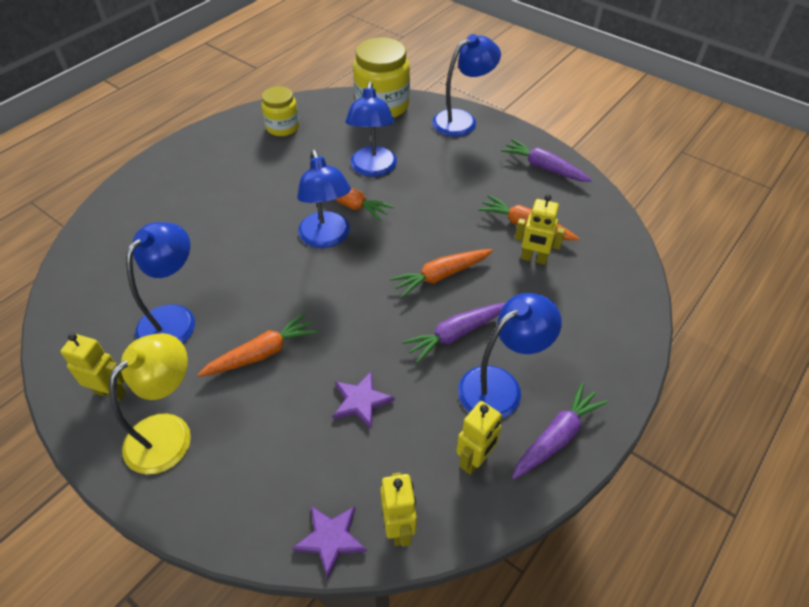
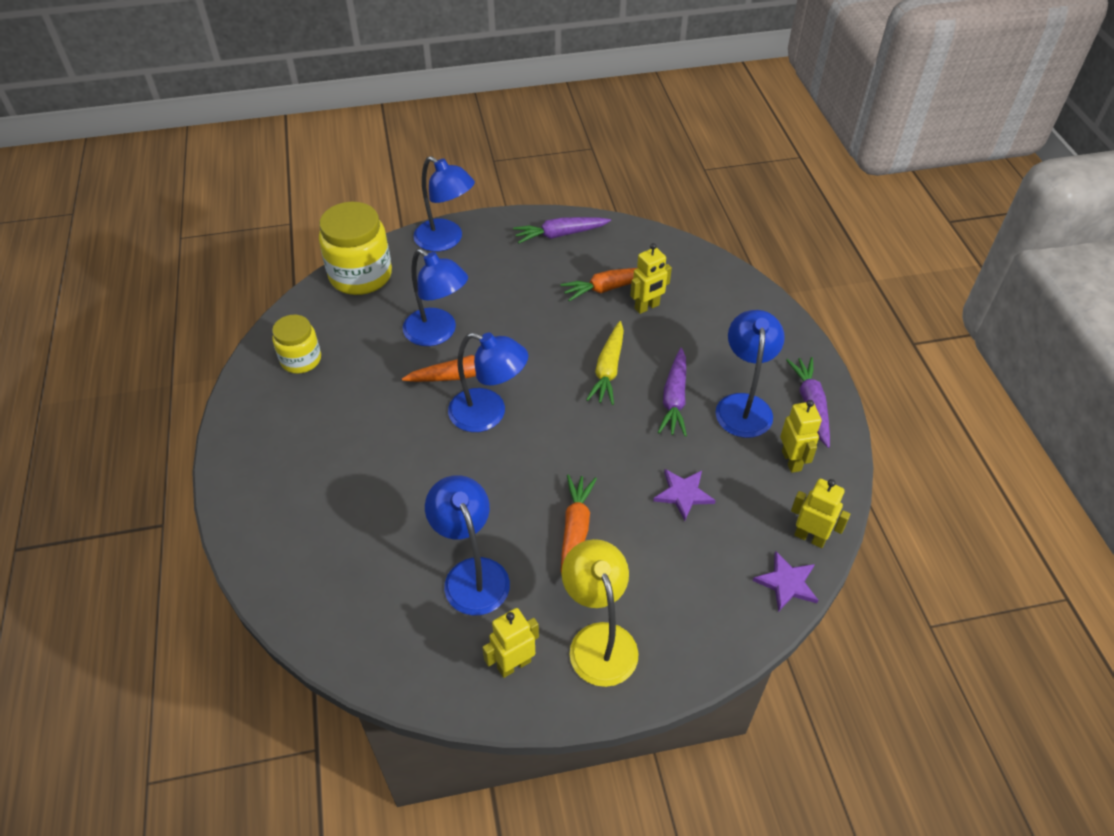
camera: 50 degrees left, 0 degrees up
(441, 275) = (608, 369): orange carrot -> yellow carrot
(462, 120) = (446, 240): blue lamp -> blue lamp turned 120 degrees clockwise

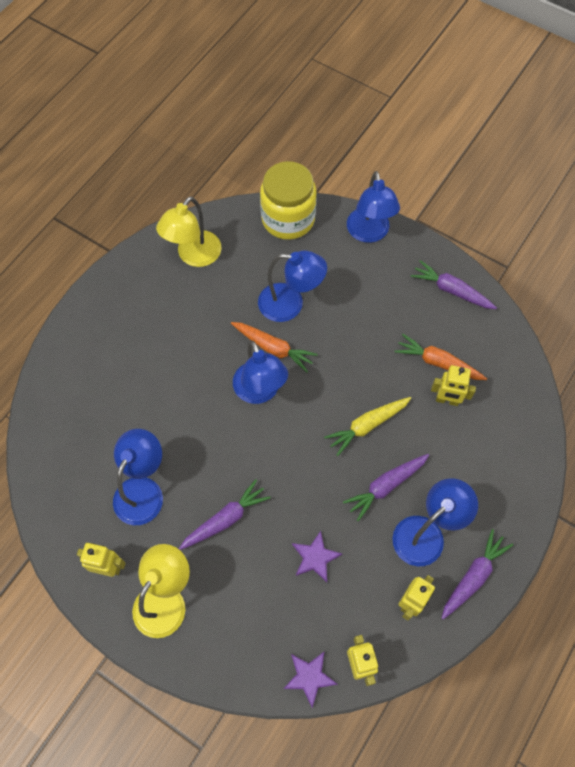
camera: 45 degrees right, 15 degrees up
(301, 359) = (194, 256): yellow jar -> yellow lamp
(438, 333) = (290, 304): blue lamp -> blue lamp turned 75 degrees counterclockwise
(575, 531) = (225, 519): orange carrot -> purple carrot

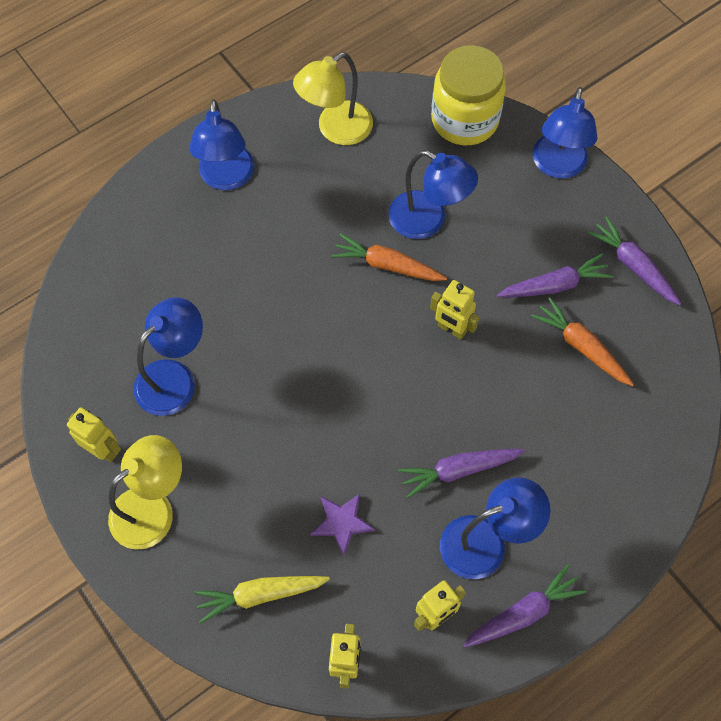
camera: 20 degrees right, 0 degrees up
(225, 519) = (255, 442): purple carrot -> purple carrot (554, 285)
(260, 392) = (352, 311): blue lamp -> blue lamp (227, 178)
(273, 348) = (387, 265): orange carrot -> orange carrot turned 150 degrees clockwise
(309, 677) = (281, 655): purple star -> none
(367, 425) = (465, 392): yellow carrot -> yellow carrot (260, 595)
(447, 400) = (574, 395): yellow robot -> yellow robot (451, 329)

